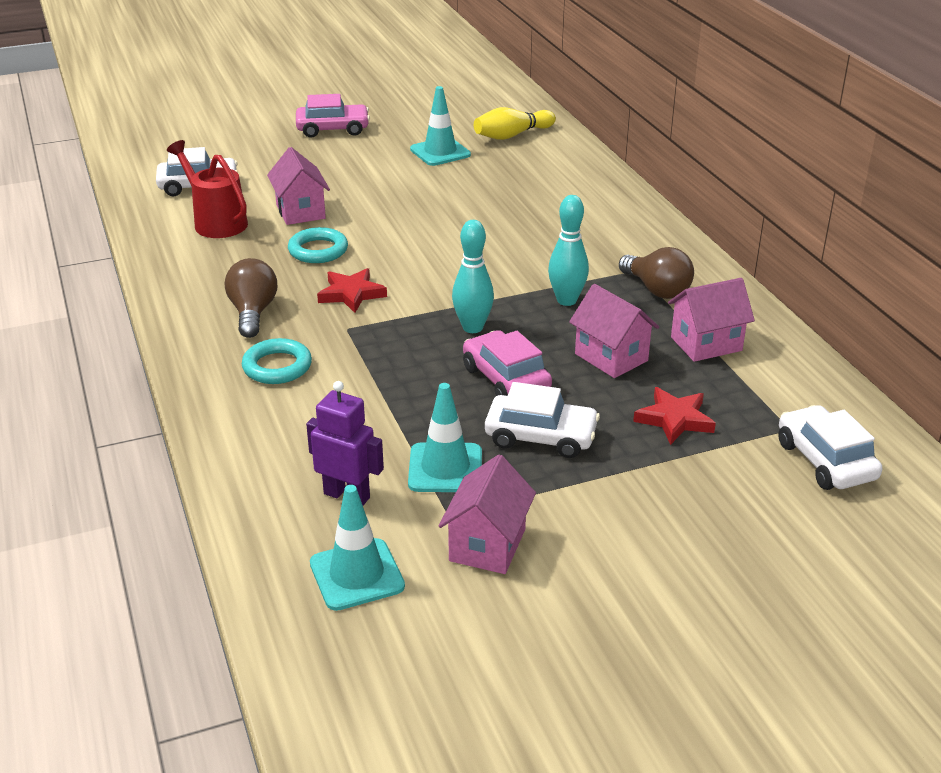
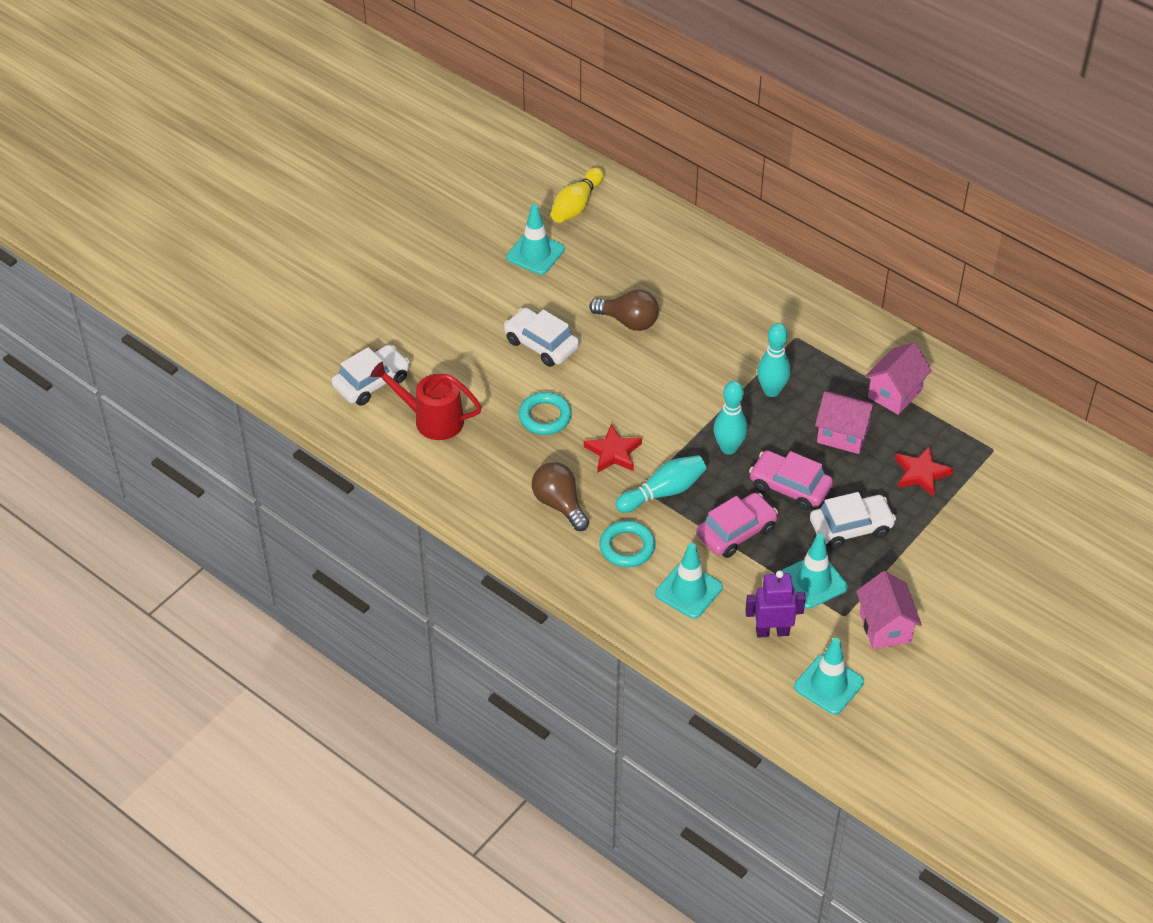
camera: 30 degrees left, 15 degrees up
(297, 424) = (688, 590): none -> turquoise traffic cone
(300, 211) = (488, 377): pink house -> none
(333, 129) = (414, 259): pink car -> pink car (736, 532)
(365, 338) = (663, 492): none -> turquoise bowling pin
(657, 290) = (825, 352): brown light bulb -> brown light bulb (628, 321)
(825, 460) = (1030, 467): white car -> white car (541, 344)

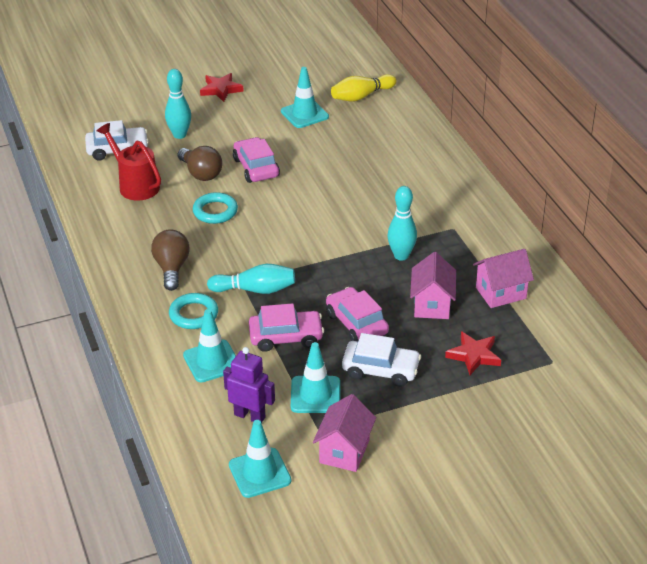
camera: 30 degrees right, 10 degrees down
(541, 344) = (256, 168): white car -> pink car
(613, 452) = (242, 251): red star -> red star (221, 89)
(628, 321) = (333, 175): brown light bulb -> brown light bulb (201, 173)
(728, 448) = (332, 280): turquoise bowling pin -> turquoise bowling pin (179, 135)
(842, 435) = (432, 305): pink house -> pink house turned 45 degrees clockwise

